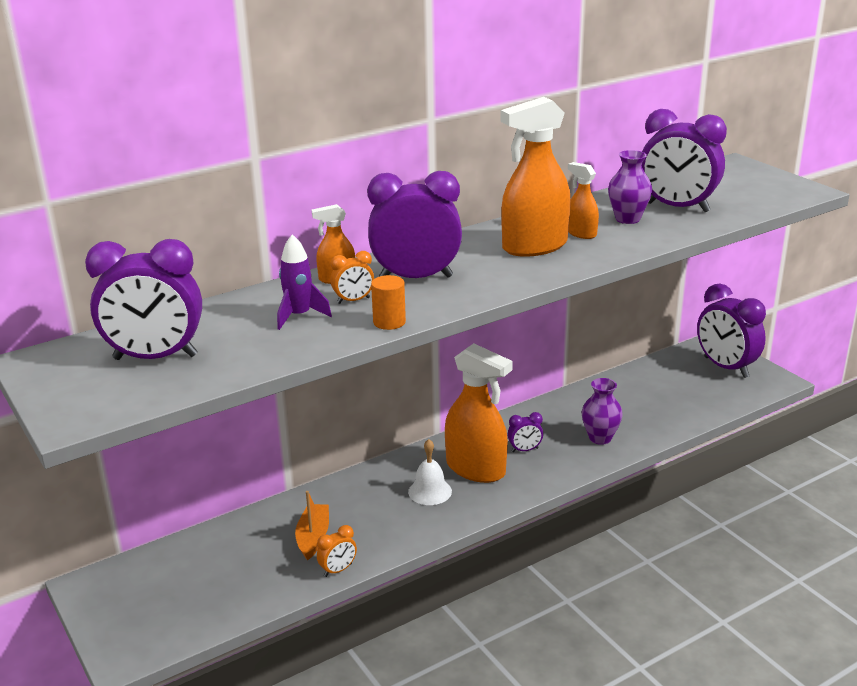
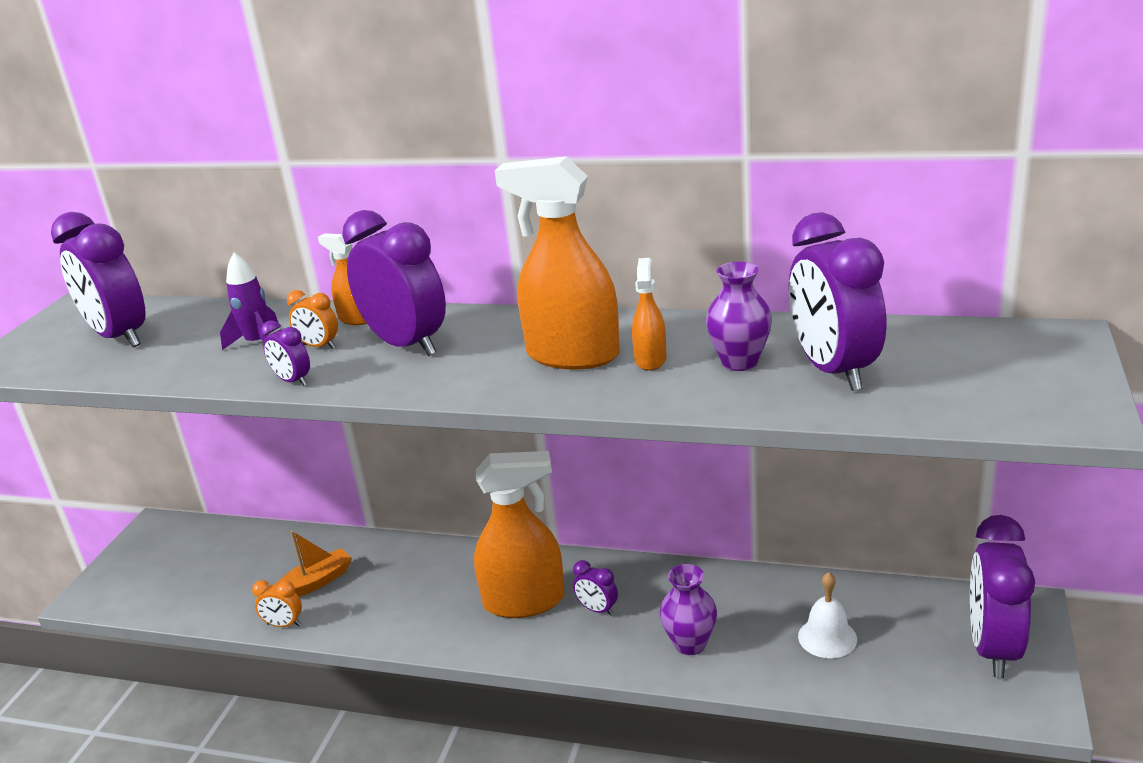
camera: 50 degrees right, 0 degrees up
(389, 322) = (293, 381): orange cylinder -> purple clock
(430, 491) = (454, 598): white bell -> white bell (827, 637)
(476, 469) = (524, 601): orange spray bottle -> orange spray bottle turned 90 degrees counterclockwise

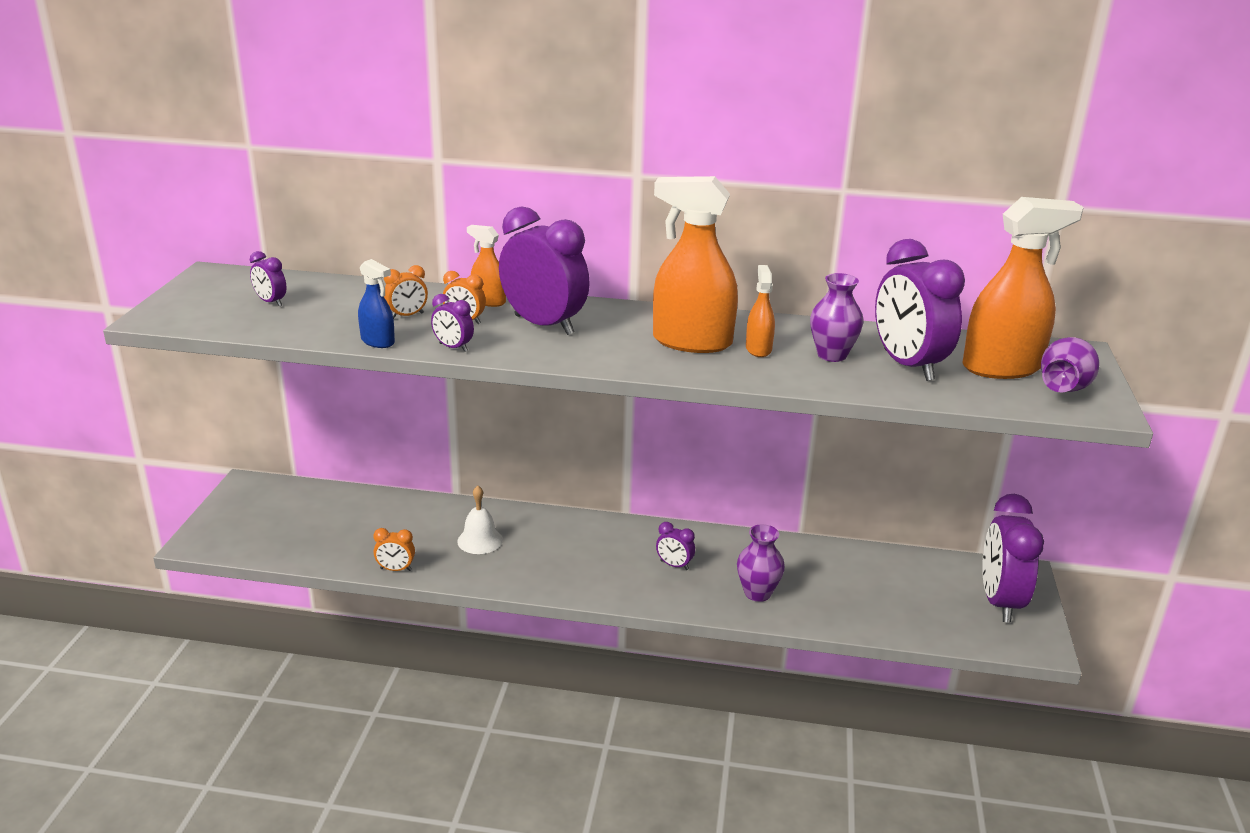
camera: 10 degrees left, 0 degrees up
(120, 337) = (271, 302): purple clock -> purple clock, size x0.45
(212, 379) = (378, 341): none -> blue spray bottle
(258, 343) = (407, 316): purple rocket -> orange clock
(315, 582) = (416, 537): orange boat -> none
(524, 601) = (609, 557): orange spray bottle -> orange spray bottle (1002, 367)
(827, 637) = (869, 591): white bell -> white bell (480, 540)
(1035, 390) = (1063, 388): none -> purple vase

